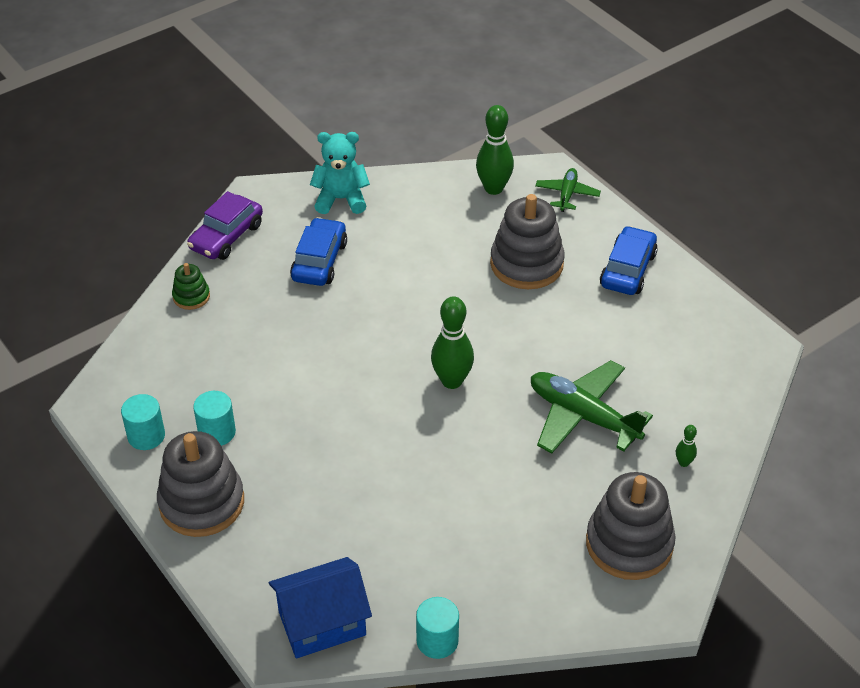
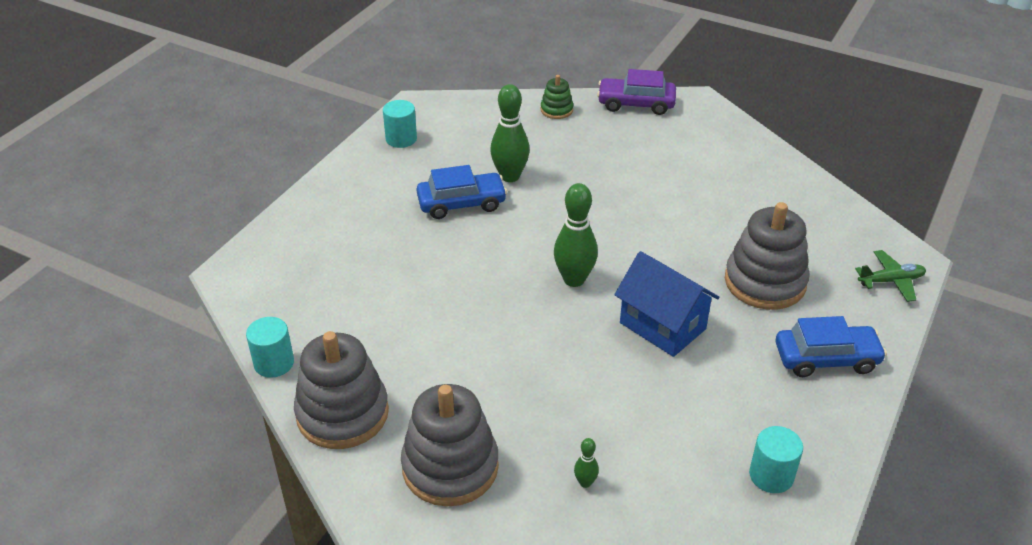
camera: 65 degrees right, 5 degrees down
(202, 502) = (352, 187): grey stacking toy -> grey stacking toy (342, 413)
(217, 432) = (426, 170): turquoise cylinder -> turquoise cylinder (771, 475)
(319, 261) = (652, 158): blue car -> blue car (461, 203)
(322, 623) = (263, 289): blue house -> blue house (662, 326)
(341, 199) = (736, 145): turquoise teddy bear -> none
(493, 188) = (845, 229): green bowling pin -> green bowling pin (510, 176)
(583, 416) = (594, 383): green plane -> none

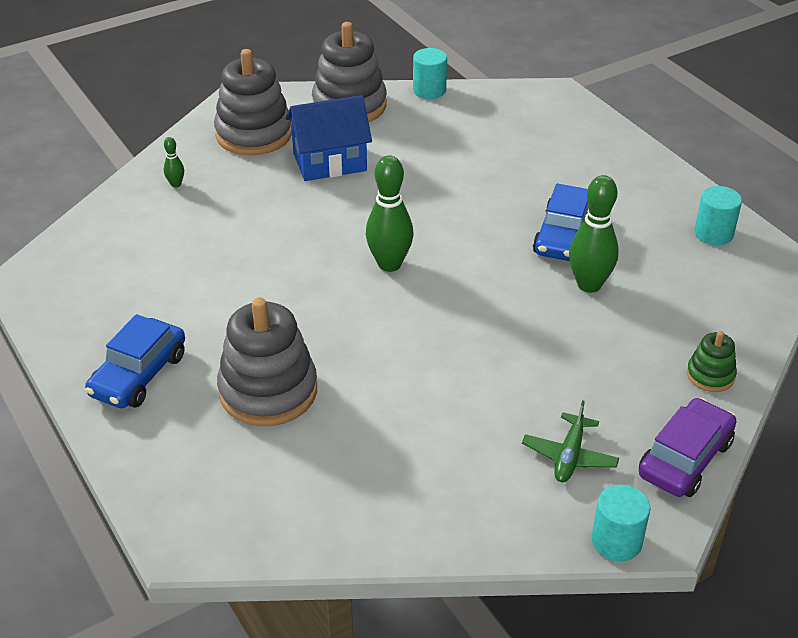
camera: 120 degrees right, 0 degrees up
(662, 326) = (280, 291): blue house -> blue house (329, 162)
(771, 475) = (77, 273): turquoise cylinder -> turquoise cylinder (616, 541)
(891, 281) = (174, 496): green plane -> green plane (569, 456)

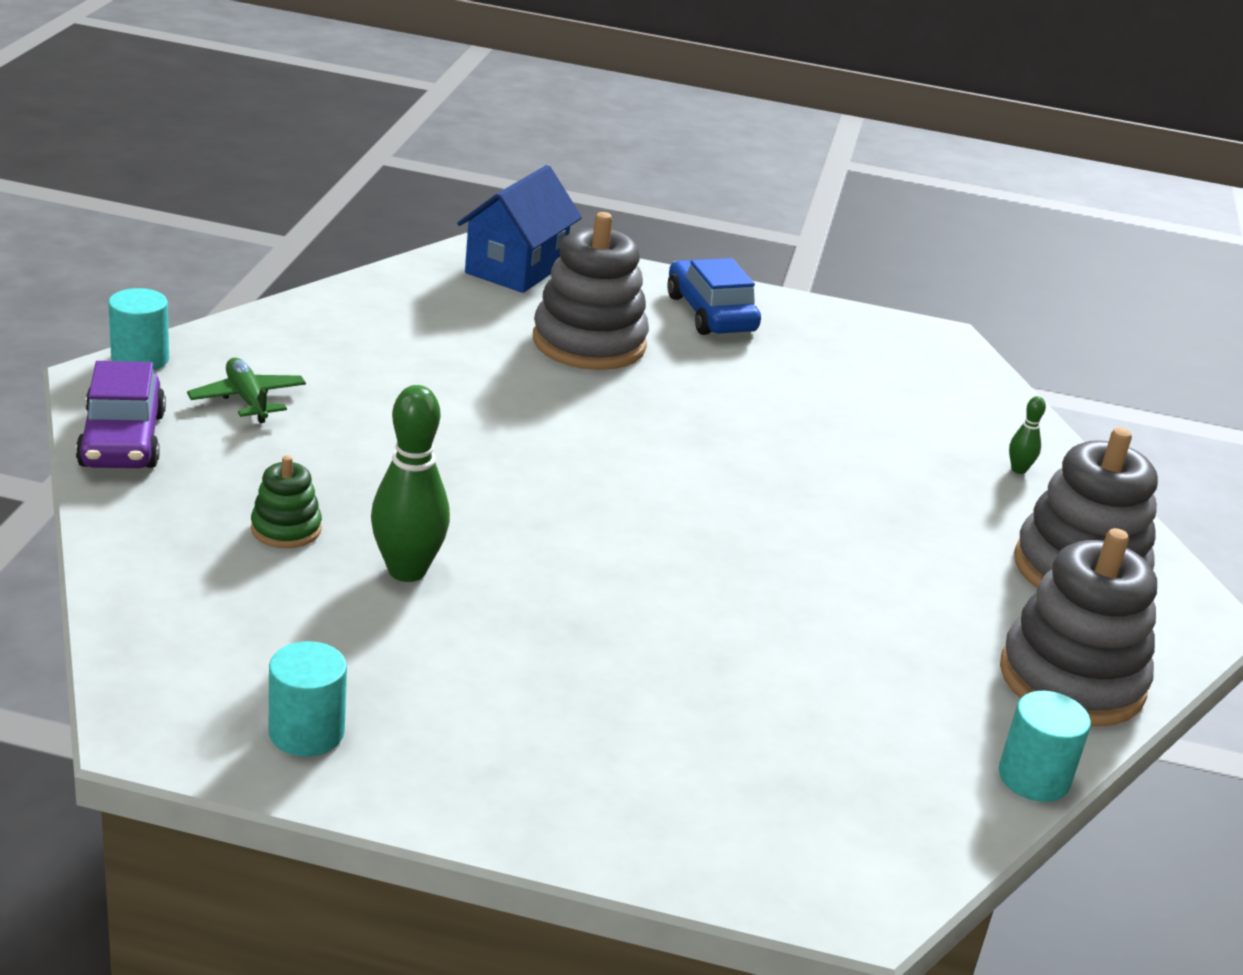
camera: 130 degrees right, 10 degrees down
(329, 162) = (933, 578): blue house -> blue house (516, 268)
(389, 264) = (662, 490): green bowling pin -> none
(563, 237) = (512, 620): blue car -> none
(710, 375) = (155, 529): green stacking toy -> green stacking toy (286, 529)

